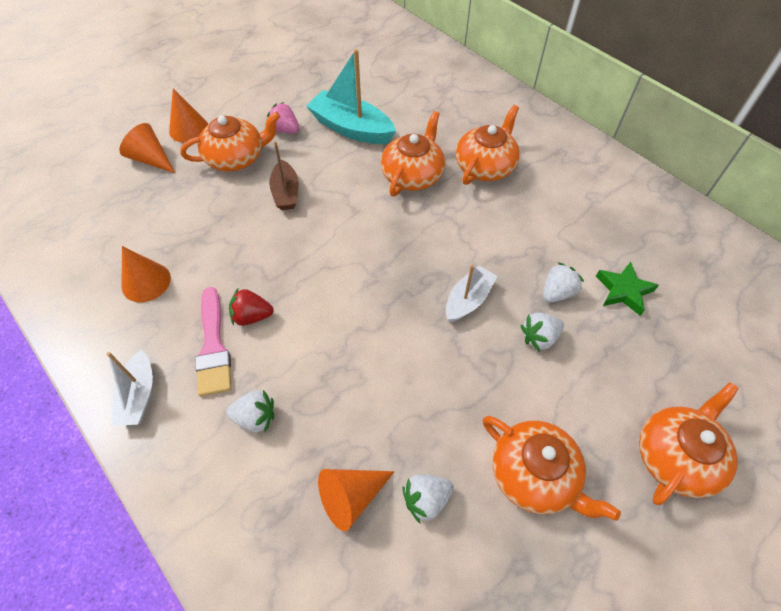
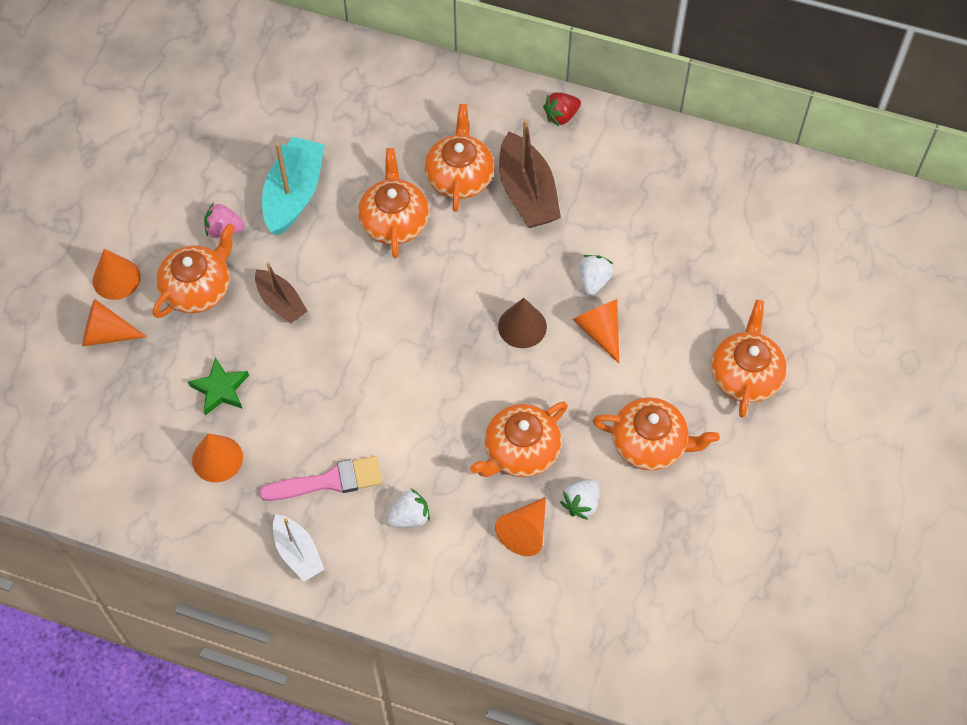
camera: 30 degrees left, 5 degrees up
(213, 346) = (328, 481): pink brush -> pink brush turned 60 degrees counterclockwise
(252, 316) = (342, 438): red strawberry -> red strawberry (561, 116)
(351, 128) = (294, 194): turquoise boat -> turquoise boat turned 105 degrees clockwise
(398, 411) = (520, 451): none -> orange teapot
(468, 300) = (522, 326): white boat -> brown cone
(535, 200) = (527, 193): none -> brown boat
(539, 338) = (599, 331): white strawberry -> orange cone
(623, 291) = (648, 251): green star -> green star (220, 389)

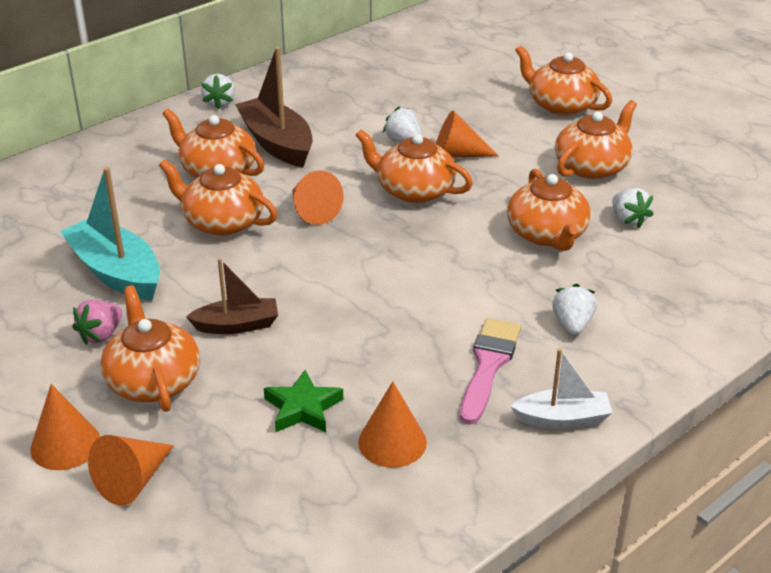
camera: 60 degrees left, 25 degrees down
(522, 326) = (414, 190): brown cone -> orange teapot
(525, 532) = (637, 260): orange cone -> orange cone (312, 211)
(527, 193) = (277, 143): brown boat -> brown boat turned 135 degrees counterclockwise
(561, 116) = (219, 103): red strawberry -> white strawberry

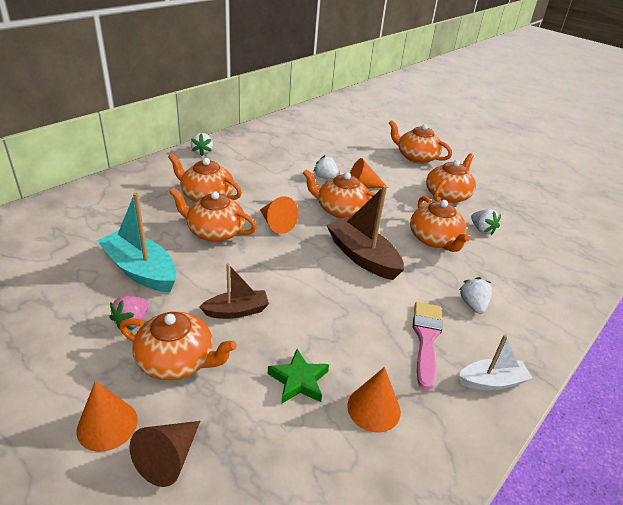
camera: 10 degrees left, 0 degrees up
(133, 480) = (168, 458): orange cone -> brown cone
(153, 380) = (177, 360): orange teapot -> orange teapot turned 135 degrees clockwise
(277, 143) = (244, 178): brown boat -> brown boat (362, 257)

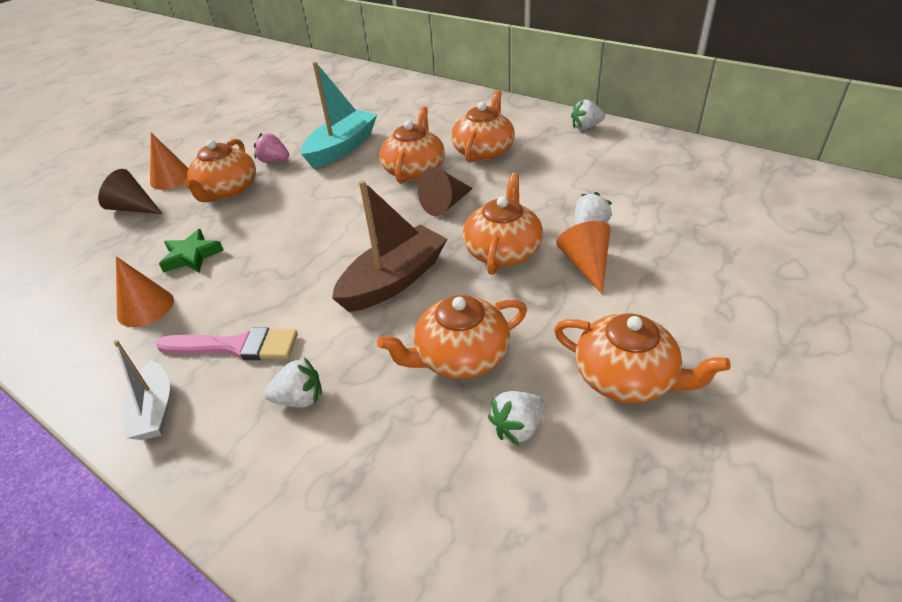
camera: 90 degrees right, 5 degrees up
(237, 311) = (287, 206): brown boat -> none
(276, 224) = (445, 204): orange cone -> brown cone
(416, 157) = (762, 328): orange teapot -> none

